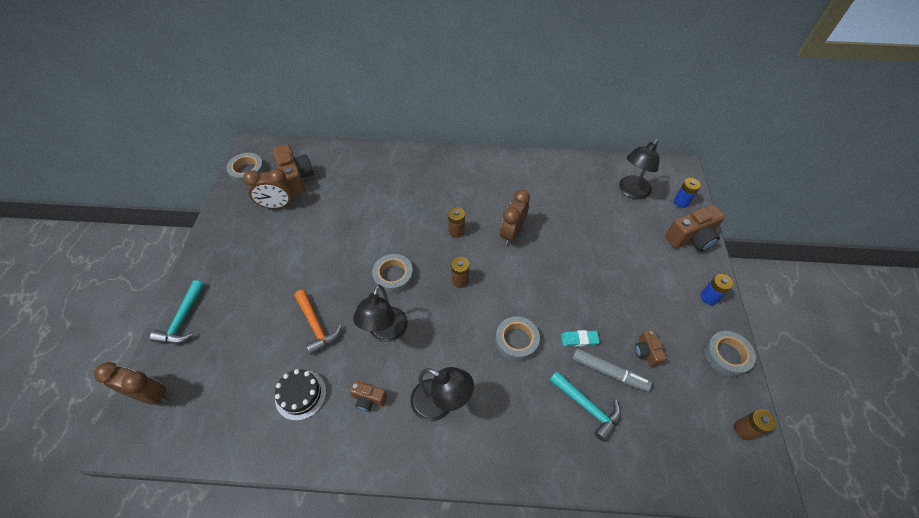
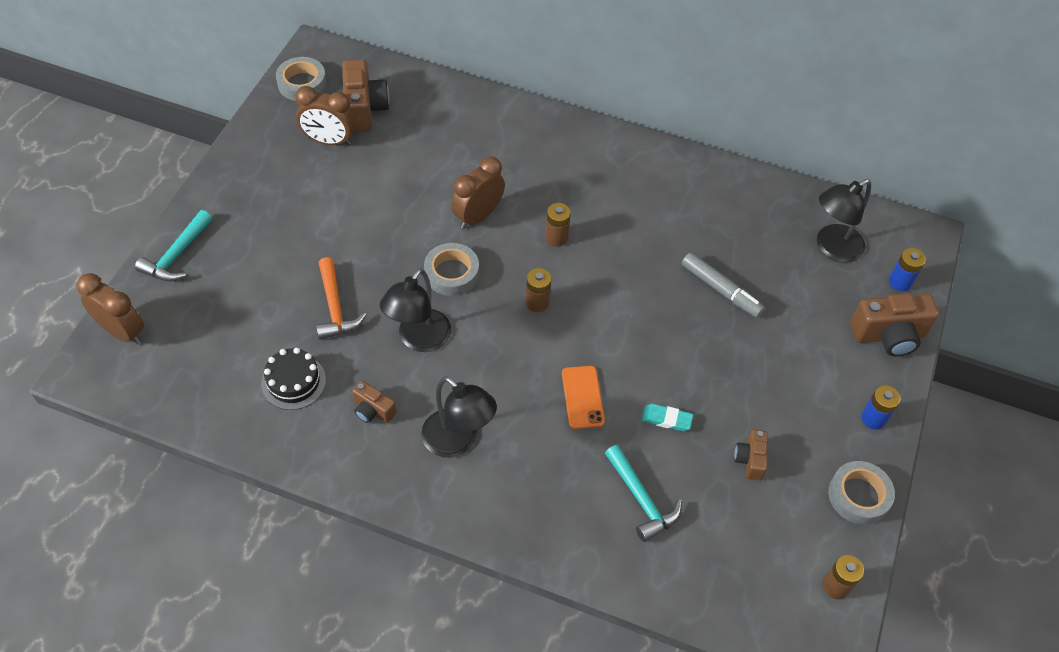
camera: 15 degrees right, 0 degrees up
(512, 233) = (632, 260): brown clock -> brown clock (478, 216)
(516, 341) = (582, 397): grey tape -> orange phone
(608, 372) = (688, 469): grey marker -> grey marker (721, 290)

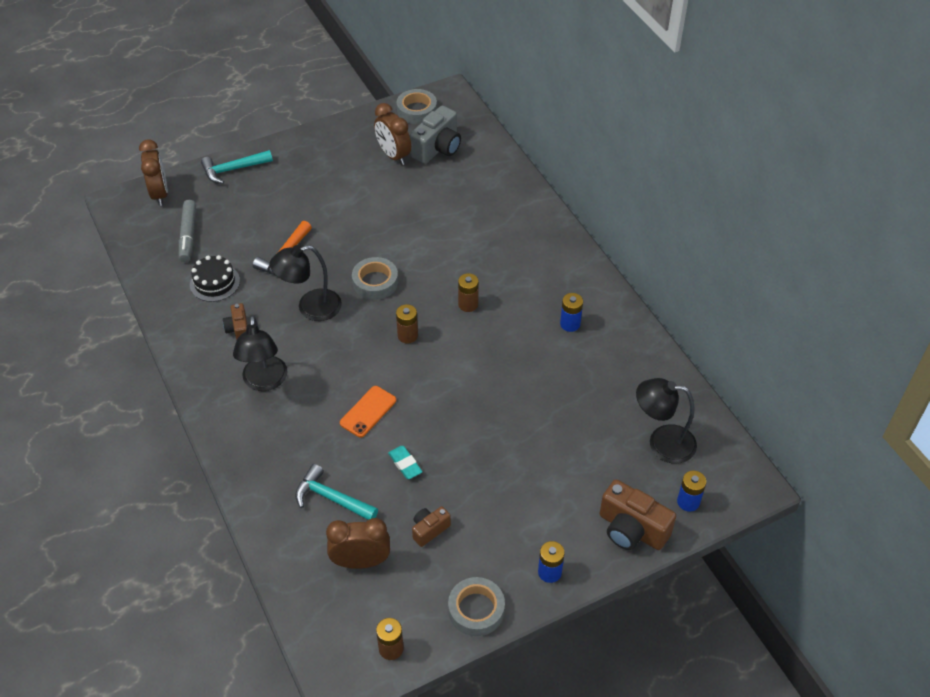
camera: 45 degrees right, 5 degrees down
(364, 109) = (437, 148): brown camera -> grey camera
(478, 216) = (432, 258): brown clock -> brown clock (361, 561)
(641, 500) = (331, 498): turquoise hammer -> turquoise hammer turned 105 degrees clockwise
(657, 197) = (570, 324): none -> blue battery
(721, 290) = (542, 412): grey marker -> grey marker (188, 235)

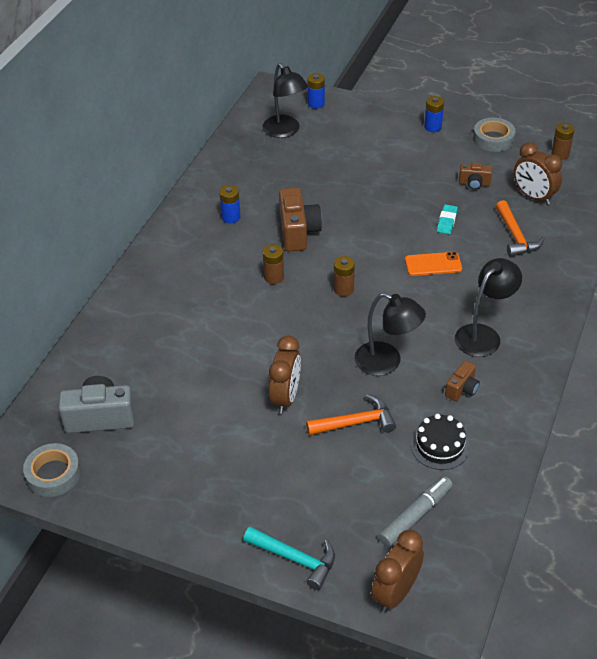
camera: 130 degrees left, 5 degrees down
(331, 498) = (515, 236): turquoise hammer -> orange hammer
(375, 282) = (314, 343): grey tape -> none
(393, 155) = (143, 443): brown clock -> brown clock (286, 397)
(631, 529) = (363, 113): brown camera -> brown camera (298, 232)

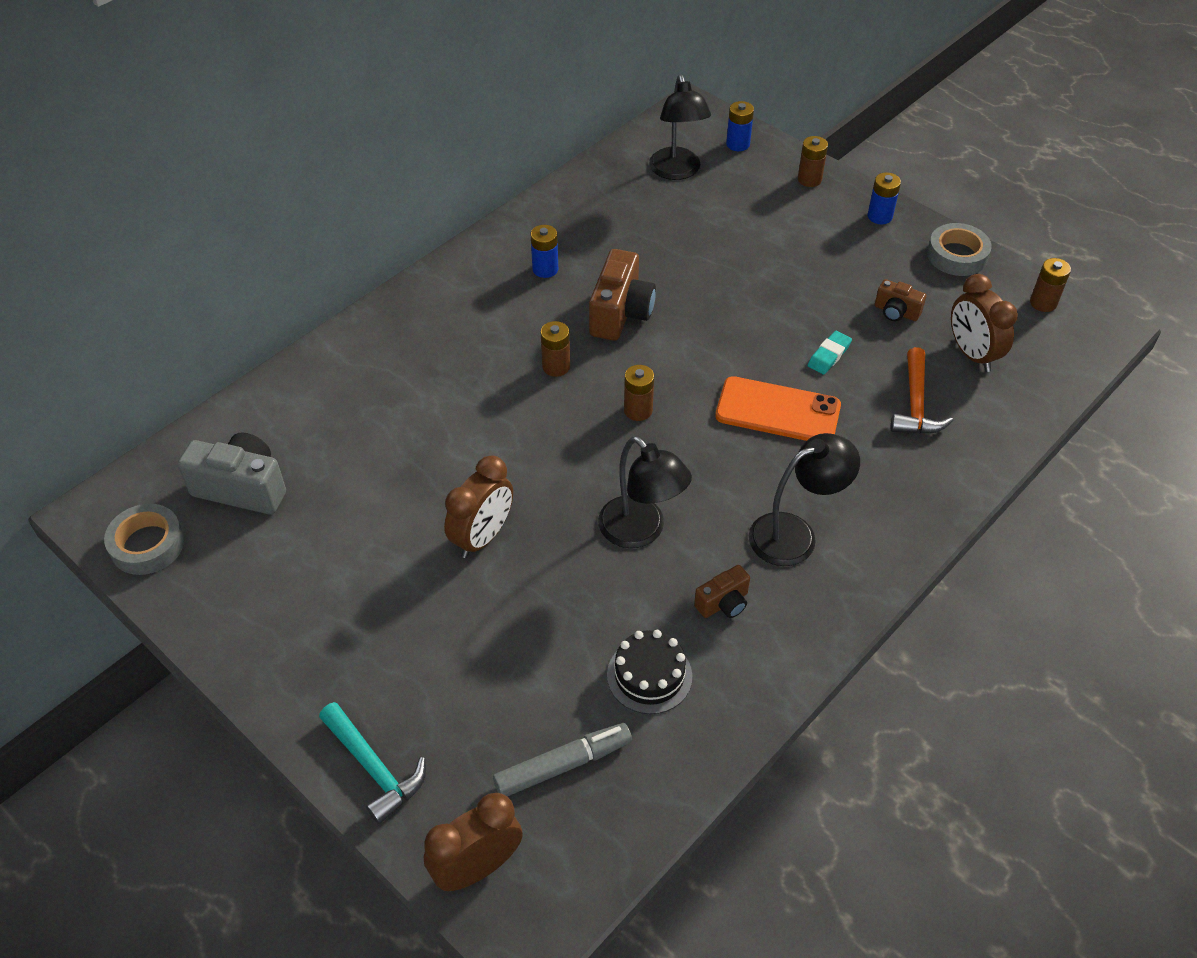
camera: 20 degrees right, 5 degrees up
(356, 422) = (555, 603): orange hammer -> none
(375, 115) = (809, 179): none -> brown battery
(433, 264) = (777, 411): orange phone -> orange phone, size x1.51

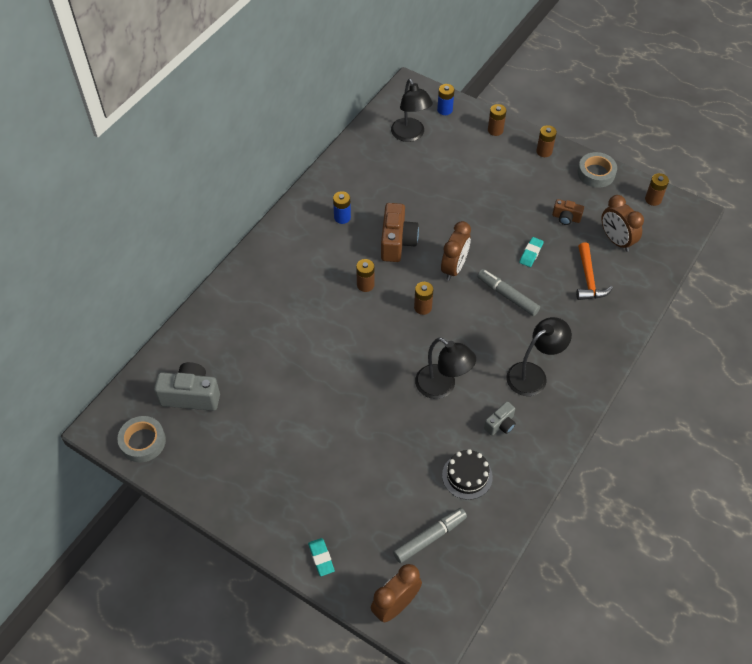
camera: 10 degrees left, 5 degrees up
(374, 768) = (321, 558): turquoise hammer -> turquoise eraser
(482, 537) = (348, 405): brown clock -> brown clock (454, 268)
(723, 603) = (500, 424): brown camera -> grey camera
(777, 411) = (507, 296): orange phone -> grey marker
(879, 216) = (544, 151): blue battery -> brown battery

